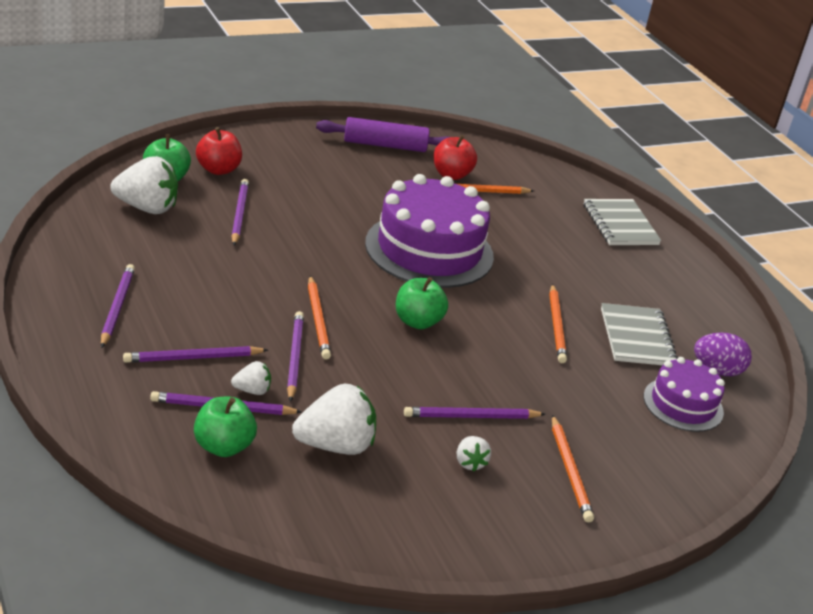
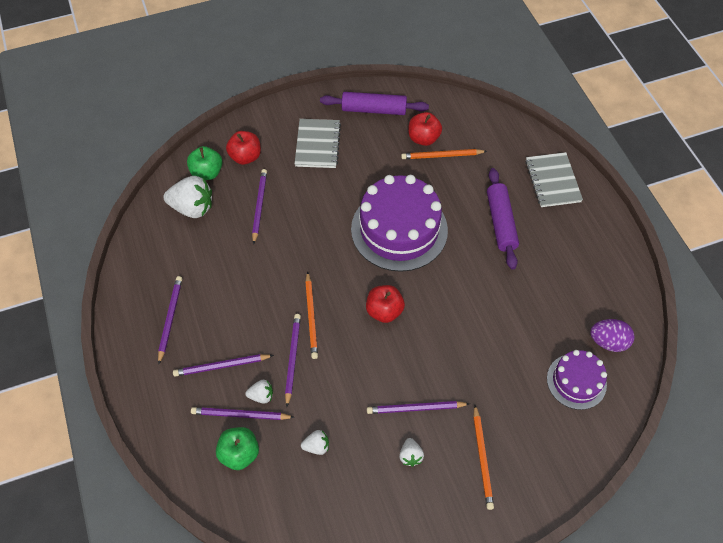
camera: 10 degrees right, 25 degrees up
(335, 445) = (316, 446): white strawberry -> white strawberry, size x0.49
(417, 321) = (384, 311): green apple -> red apple
(556, 326) = (489, 304): orange pencil -> none
(560, 254) = (501, 222): none -> purple rolling pin
(636, 337) = (549, 311): grey notebook -> grey notebook (317, 145)

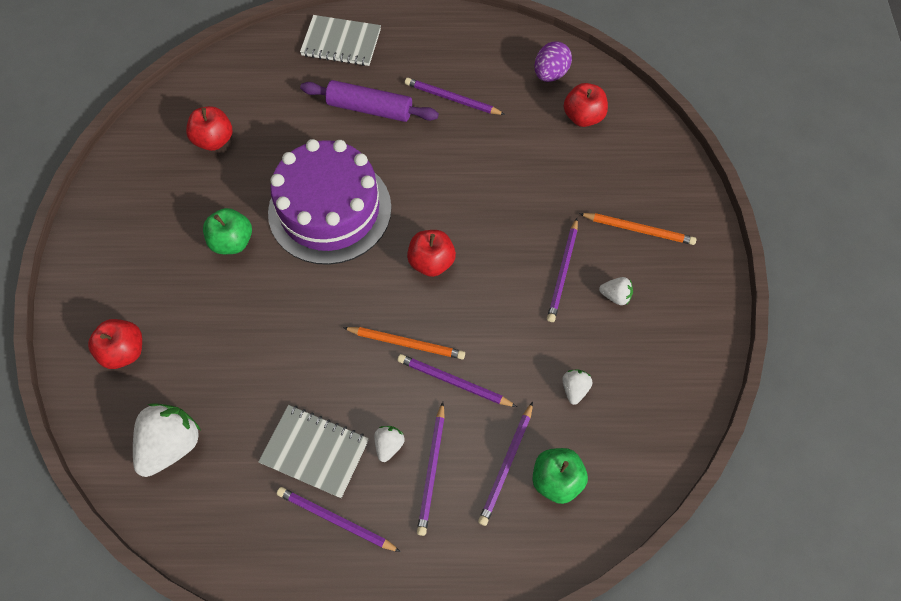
camera: 70 degrees left, 5 degrees up
(207, 173) = (122, 409): green apple -> green apple (232, 242)
(259, 206) = (214, 357): purple pencil -> purple pencil (452, 99)
(261, 395) = (490, 433): white strawberry -> white strawberry (389, 445)
(317, 145) = (156, 257): grey notebook -> grey notebook (315, 451)
(374, 110) = (139, 177): purple rolling pin -> none
(442, 156) = (250, 131): orange pencil -> none
(576, 381) = (583, 117): purple cake -> red apple

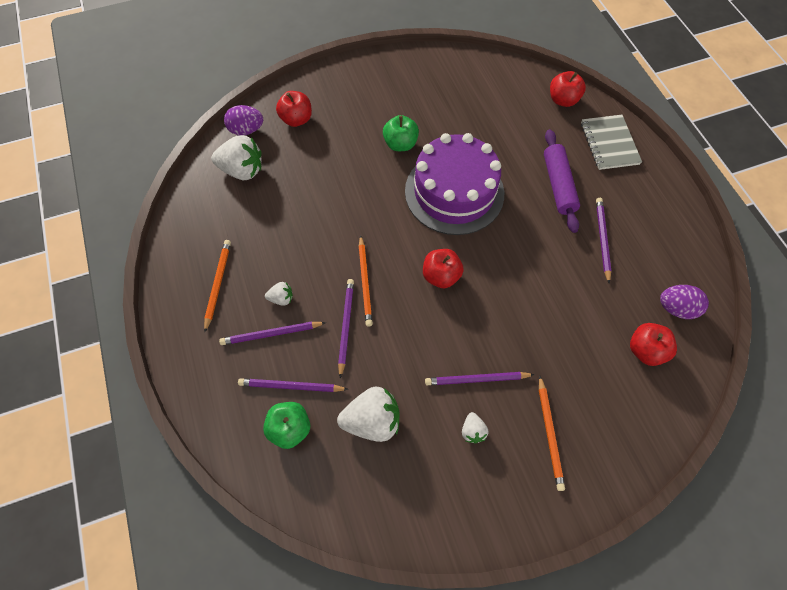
camera: 70 degrees right, 0 degrees up
(105, 422) = (246, 130): none -> purple egg
(214, 140) = (476, 101): red apple -> red apple (563, 100)
(315, 451) = (262, 253): grey notebook -> none
(335, 520) = (218, 284): purple pencil -> orange pencil
(574, 389) = (372, 420): white strawberry -> white strawberry, size x2.02

